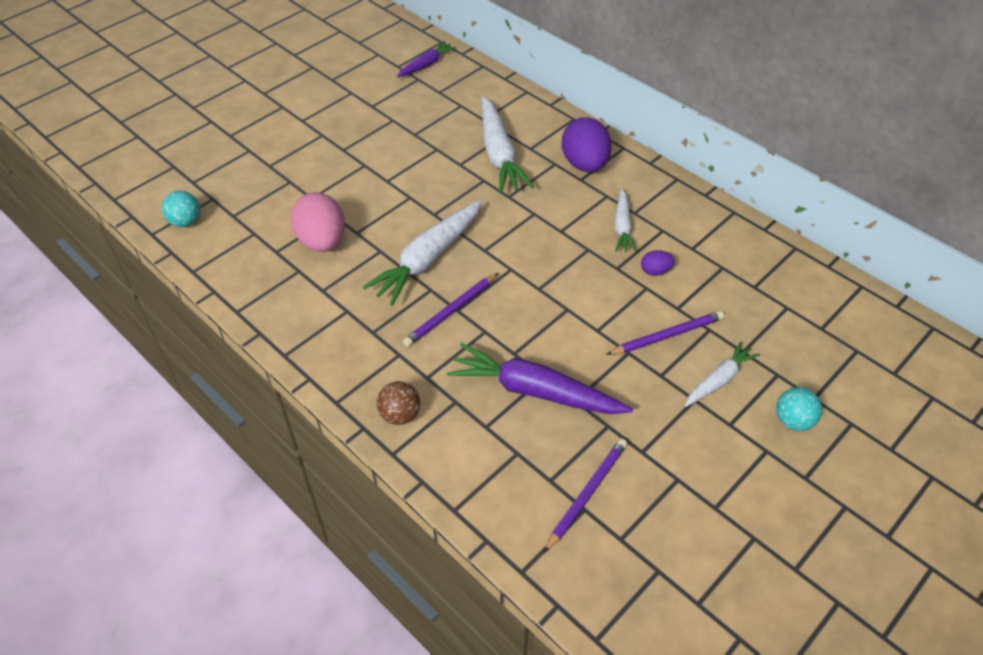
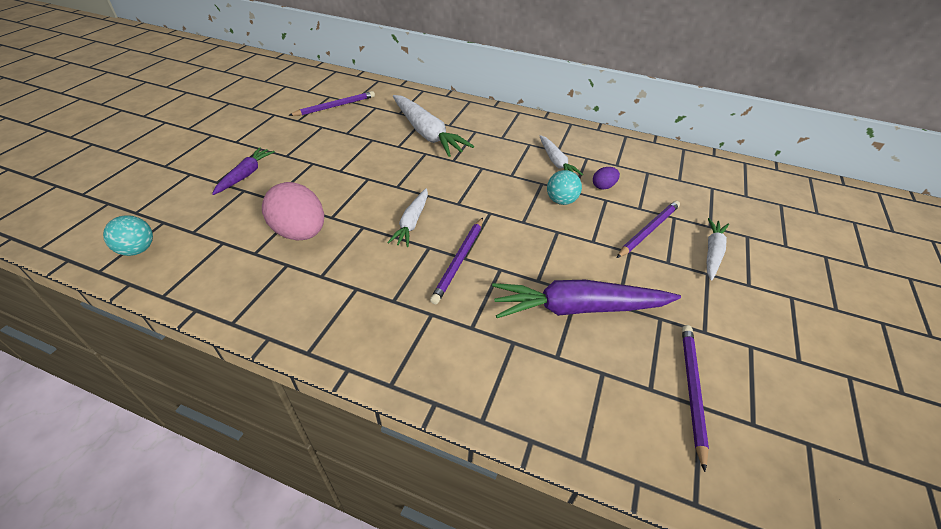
camera: 25 degrees left, 5 degrees down
(400, 415) = (466, 374): brown ball -> none
(418, 95) = (335, 106): none -> purple pencil
(426, 65) = (331, 86): purple carrot -> purple carrot (246, 175)
(428, 259) = (412, 222): white carrot -> white carrot, size x0.56
(585, 164) = (498, 127): purple egg -> none
(793, 421) = (788, 267): turquoise ball -> turquoise ball (561, 201)

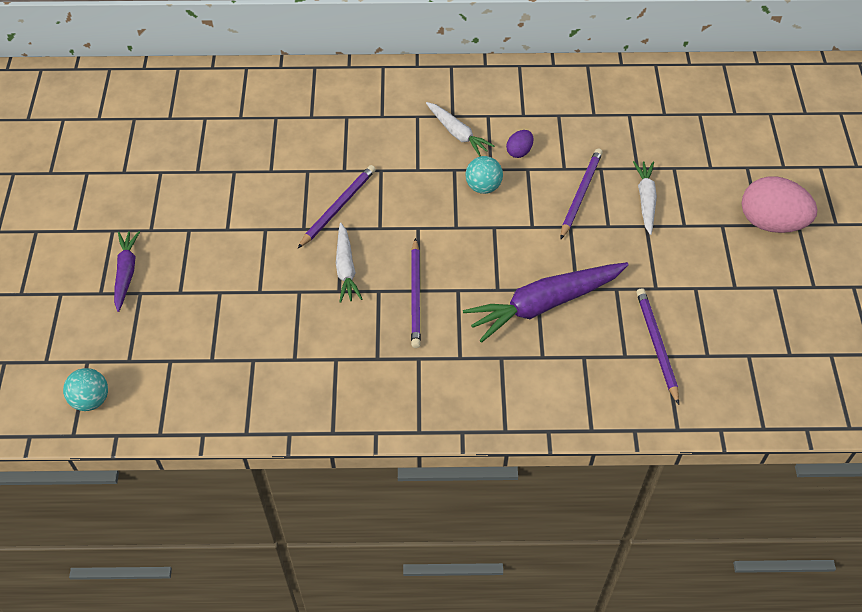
camera: 20 degrees left, 10 degrees up
(300, 232) = (241, 321): pink egg -> pink egg (771, 222)
(335, 106) = (154, 133): purple pencil -> purple pencil (338, 207)
(427, 133) = (293, 140): white carrot -> none

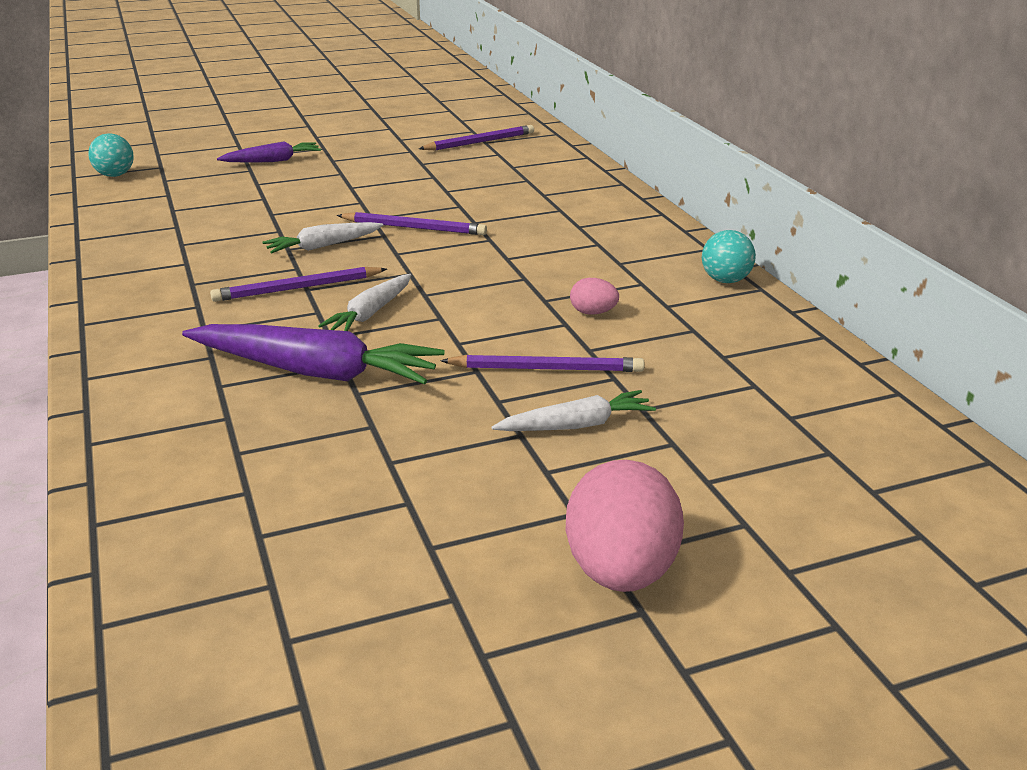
camera: 70 degrees right, 25 degrees down
(457, 133) = (589, 270): white carrot -> white carrot (370, 313)
(483, 187) = (507, 299): turquoise ball -> turquoise ball (725, 280)
(519, 151) = (593, 313): purple egg -> pink egg
(544, 304) = (315, 372): purple carrot -> purple carrot turned 150 degrees clockwise
(656, 345) = (266, 478): purple pencil -> purple pencil (479, 142)

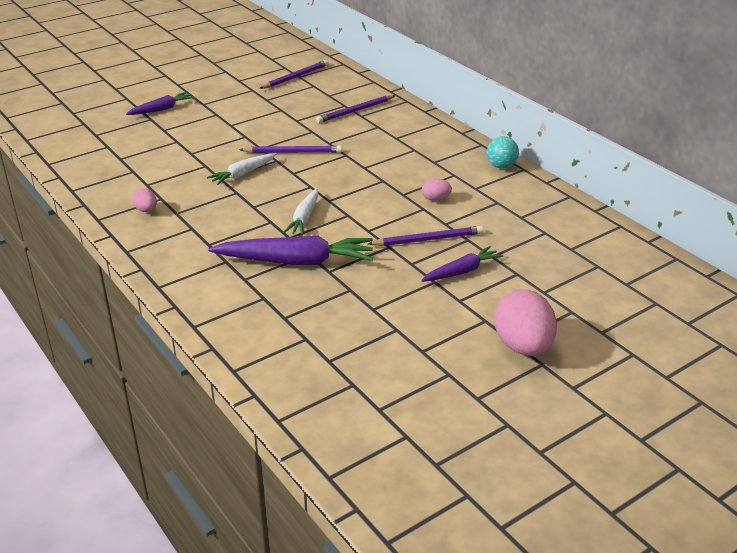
camera: 15 degrees left, 5 degrees up
(115, 175) = (56, 135): turquoise ball -> none
(153, 275) = (146, 210): none -> pink egg
(297, 288) = (247, 207): purple pencil -> purple pencil (355, 111)
(576, 425) = (462, 271): white carrot -> purple carrot

